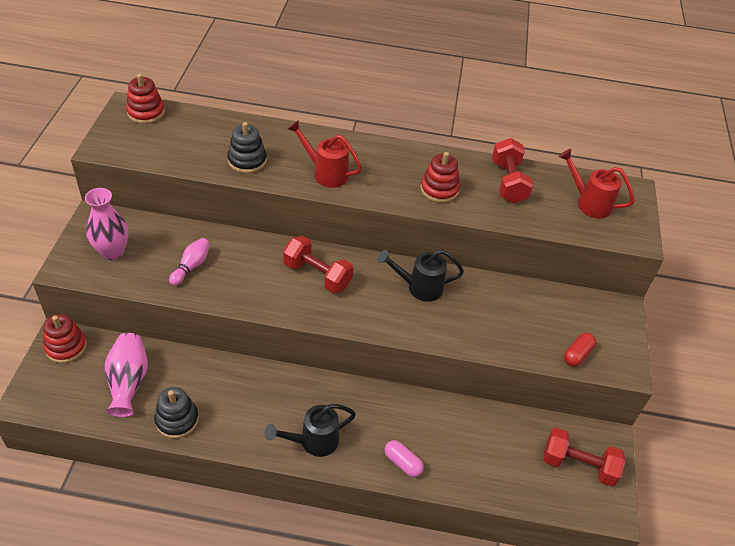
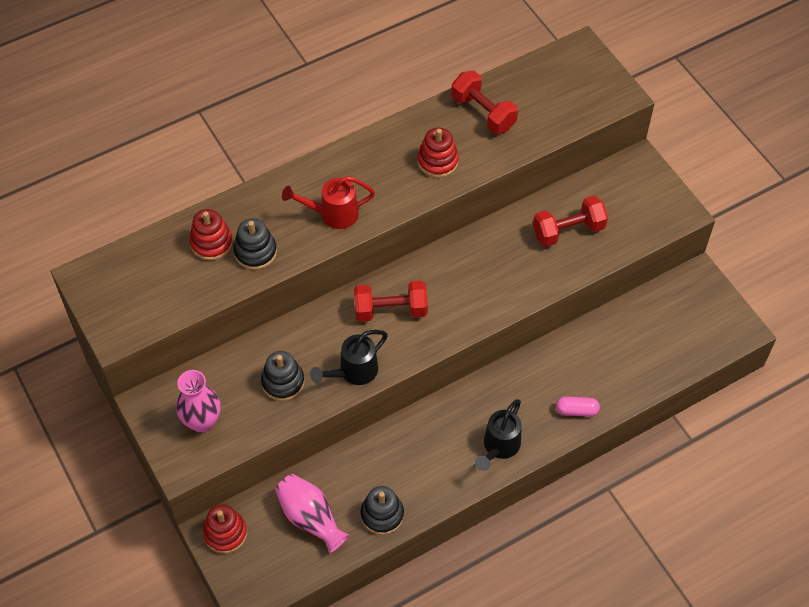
camera: 35 degrees left, 10 degrees up
(146, 112) = (109, 271): red stacking toy -> red stacking toy (211, 243)
(191, 266) = (283, 382): pink bowling pin -> black stacking toy
(419, 287) = (478, 259): black watering can -> black watering can (353, 372)
(577, 354) = (641, 227): red capsule -> none
(578, 465) = (694, 313): red dumbbell -> red dumbbell (568, 231)
(589, 203) = (560, 87): red watering can -> none

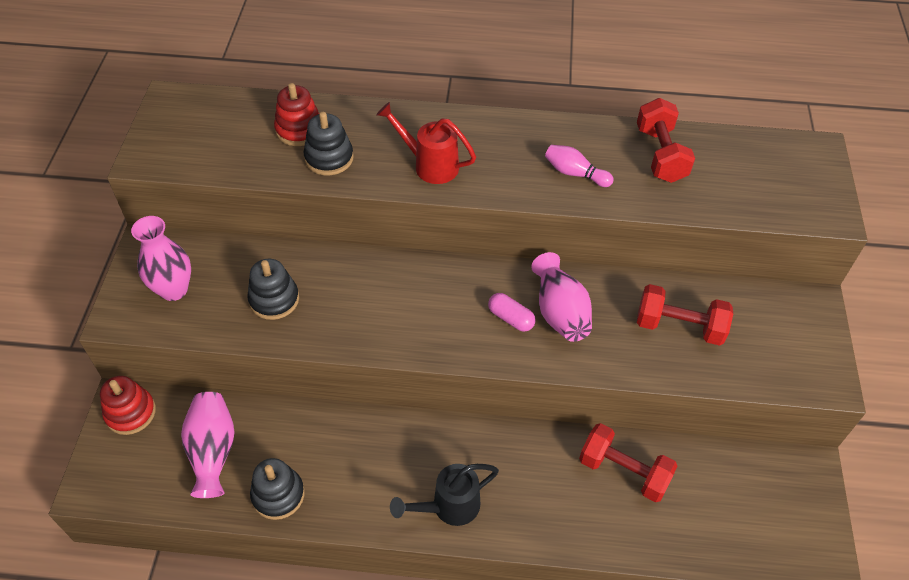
camera: 35 degrees right, 5 degrees down
(353, 372) = (345, 331): black watering can -> none
(390, 310) = (432, 295): red dumbbell -> red dumbbell (624, 471)
(437, 161) = (575, 173): red stacking toy -> pink bowling pin
(485, 268) = (559, 312): none -> pink vase
(576, 410) = (561, 524): pink capsule -> pink capsule (510, 318)

